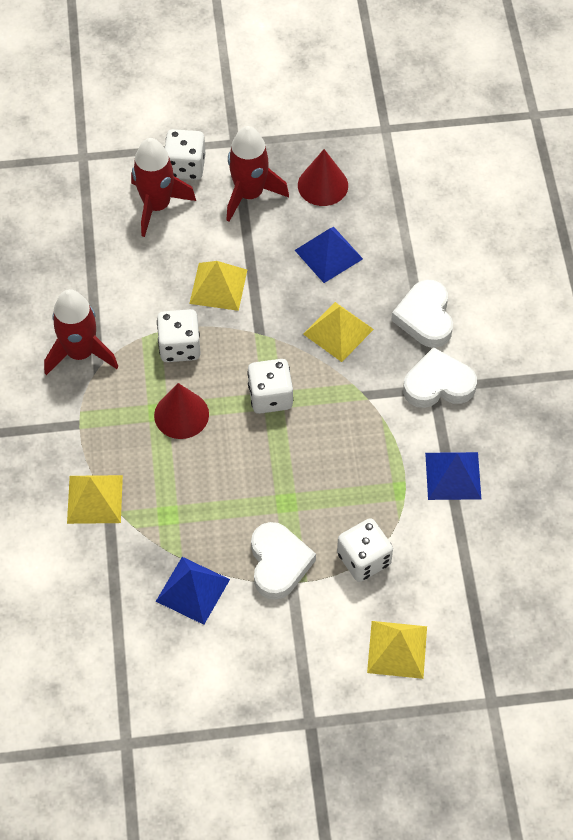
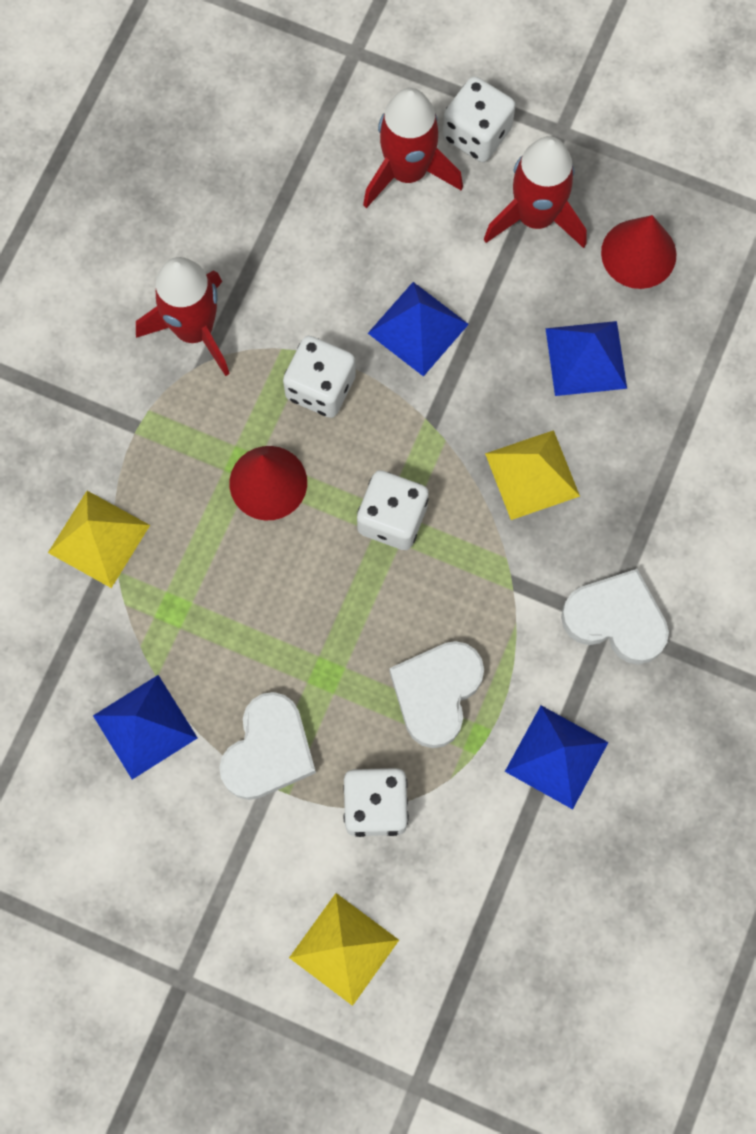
camera: 30 degrees right, 15 degrees up
(218, 286) = (418, 328): yellow pyramid -> blue pyramid
(425, 317) = (657, 516): white heart -> white heart (436, 693)

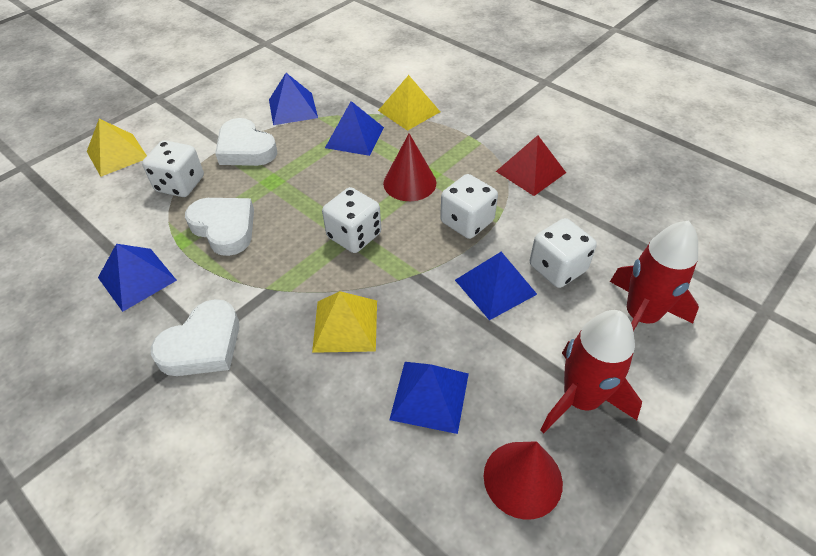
camera: 110 degrees right, 25 degrees down
(190, 597) = (354, 137): none -> blue pyramid
(194, 330) = (530, 172): red rocket -> red pyramid
(476, 134) = (675, 377): white dice -> white dice (557, 268)

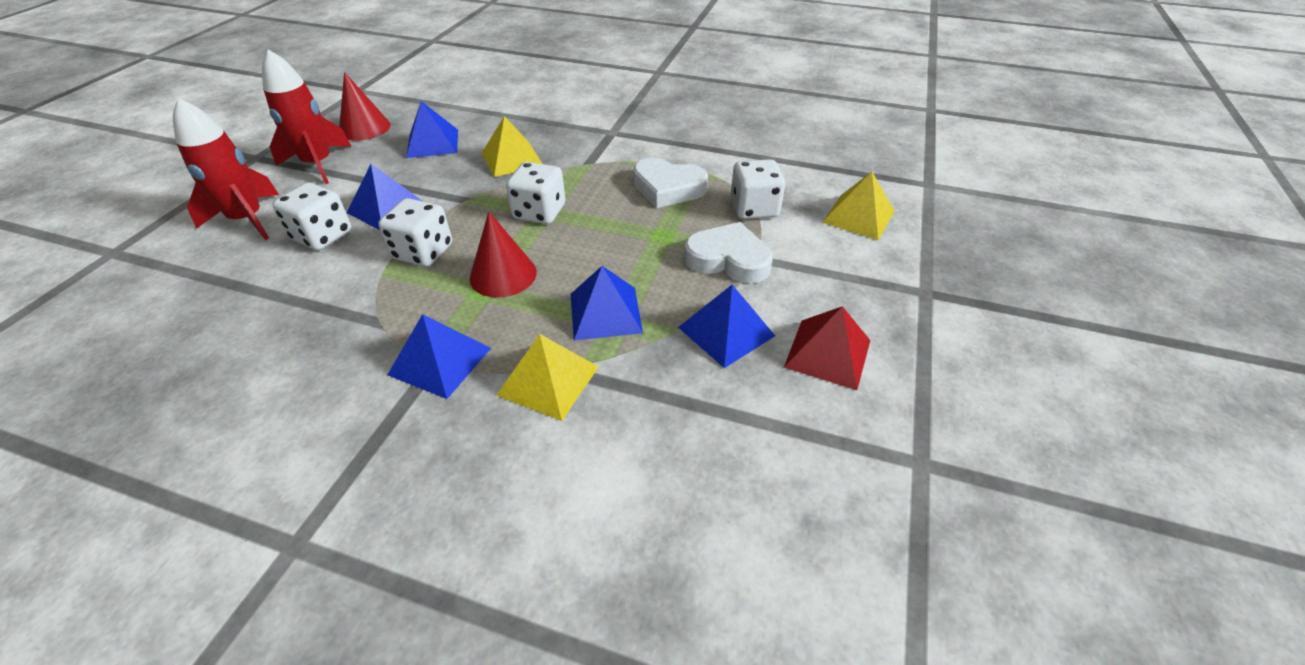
camera: 155 degrees right, 5 degrees down
(137, 279) = (700, 145): blue pyramid -> blue pyramid (440, 361)
(203, 345) = (610, 129): white heart -> none
(530, 172) = (343, 331): red pyramid -> red pyramid (828, 353)

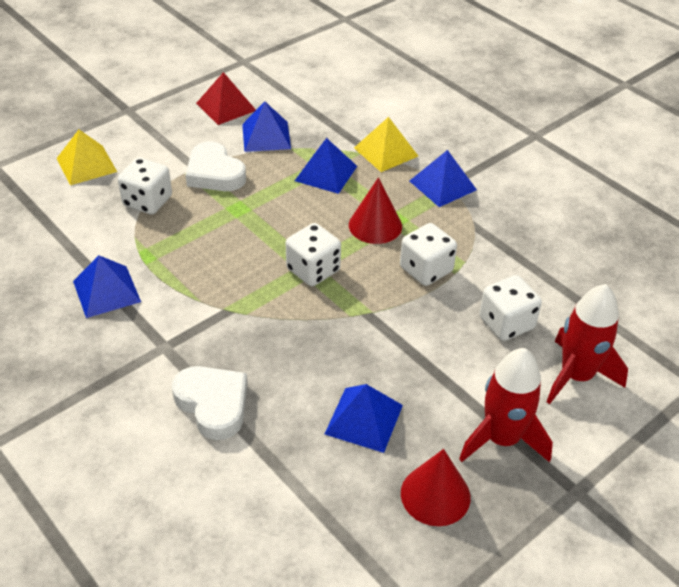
camera: 150 degrees left, 0 degrees up
(387, 208) = (442, 333): blue pyramid -> blue pyramid (107, 291)
(512, 159) = (294, 350): yellow pyramid -> none
(668, 188) = (188, 249): white heart -> white heart (213, 404)

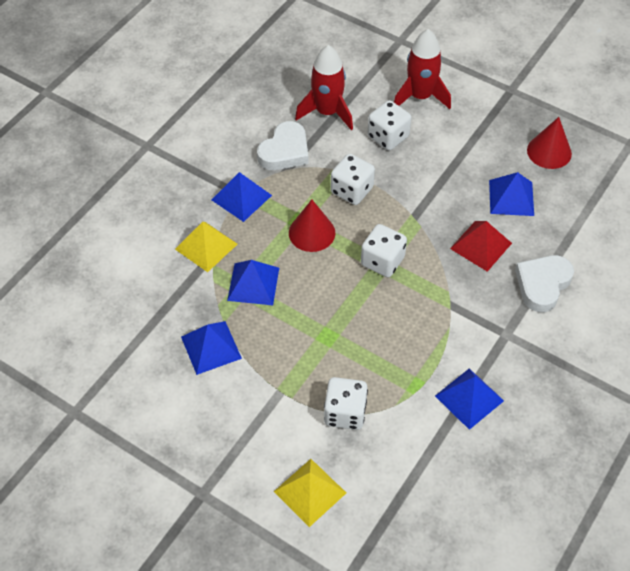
camera: 105 degrees left, 10 degrees up
(214, 173) = (284, 372): white heart -> white heart (285, 151)
(226, 107) = (169, 399): red pyramid -> red pyramid (481, 246)
(501, 439) = (491, 127): red rocket -> red rocket (327, 112)

